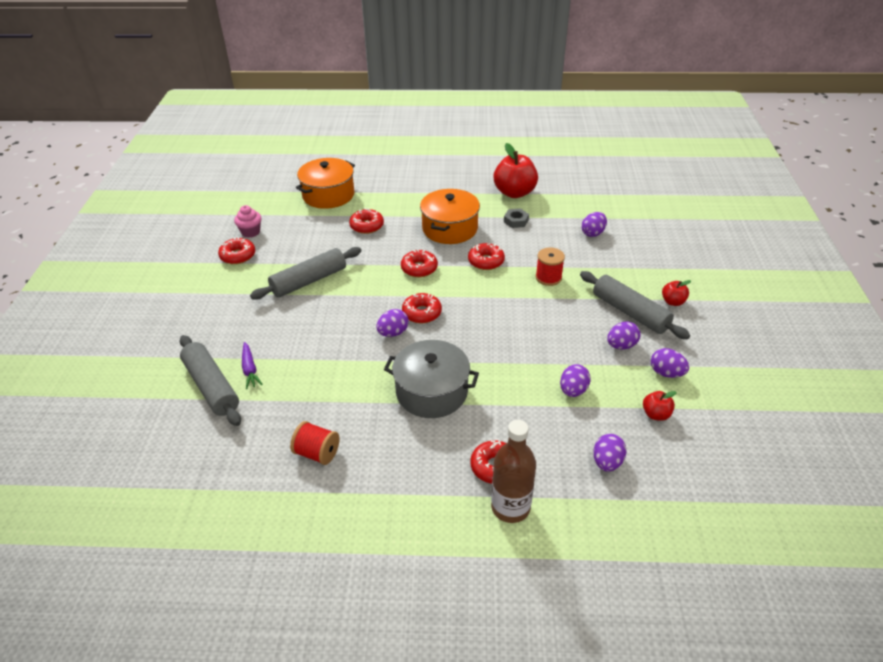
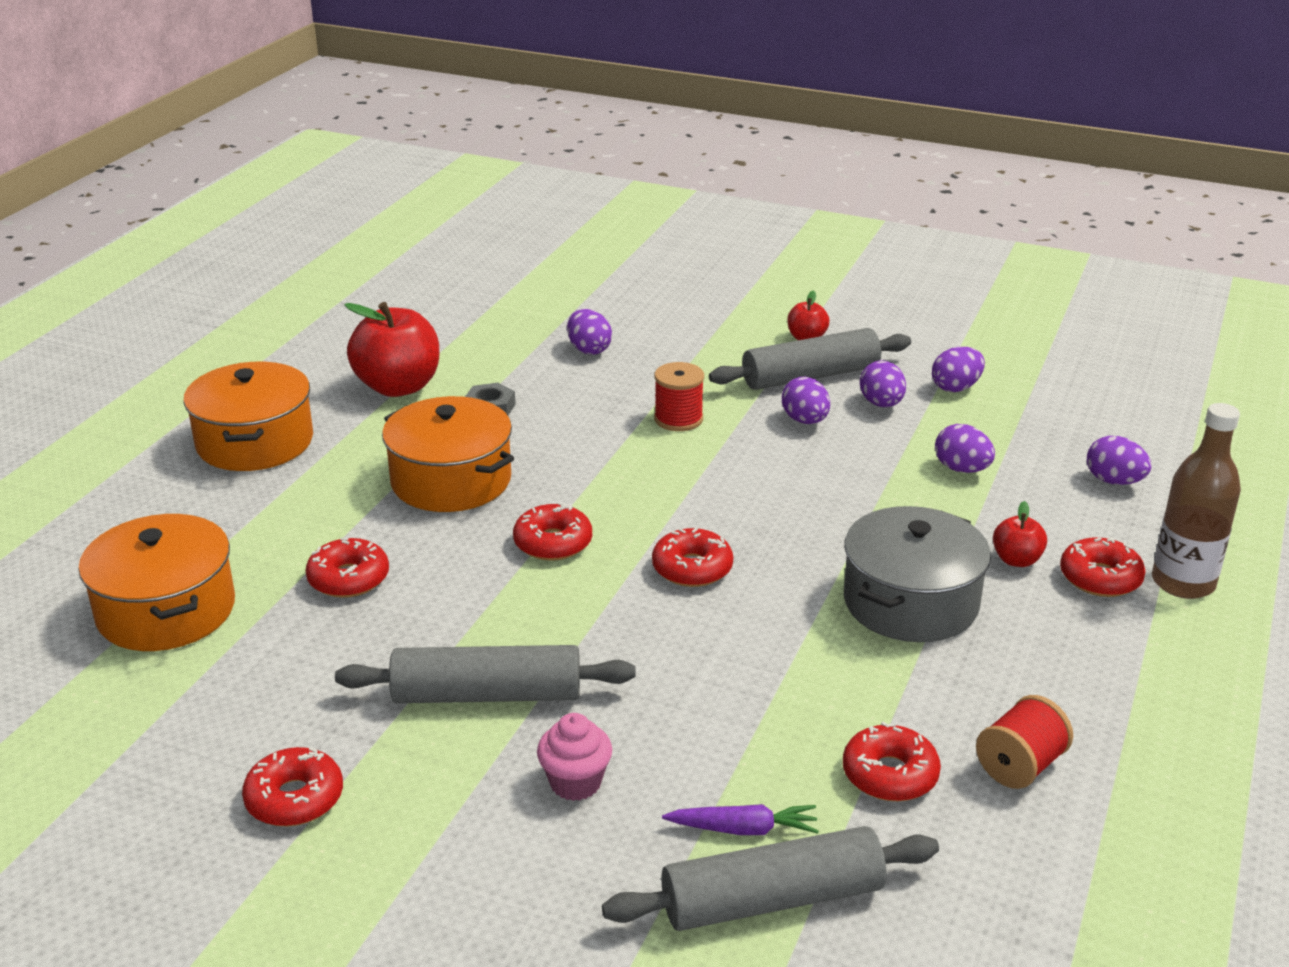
camera: 70 degrees left, 10 degrees down
(251, 232) = (208, 762): pink cupcake -> pink cupcake (575, 782)
(309, 281) = (487, 695): grey rolling pin -> grey rolling pin turned 75 degrees counterclockwise
(393, 333) = (730, 613): purple egg -> purple egg (805, 421)
(446, 175) = (255, 442): none -> orange pot
(486, 261) = (587, 466): red donut -> red donut (890, 775)
(656, 414) = (1034, 419): red apple -> red apple (1016, 560)

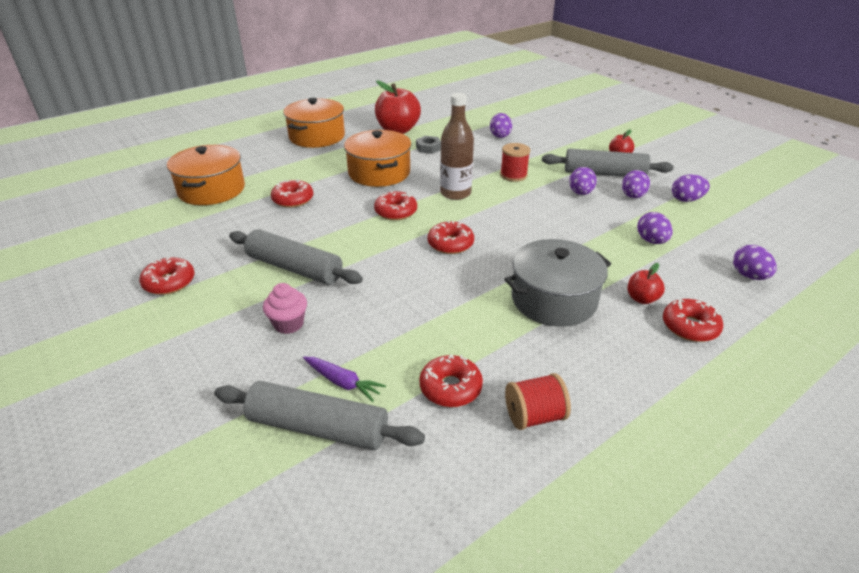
camera: 30 degrees right, 5 degrees up
(1183, 583) = (748, 349): brown bottle -> brown bottle (455, 193)

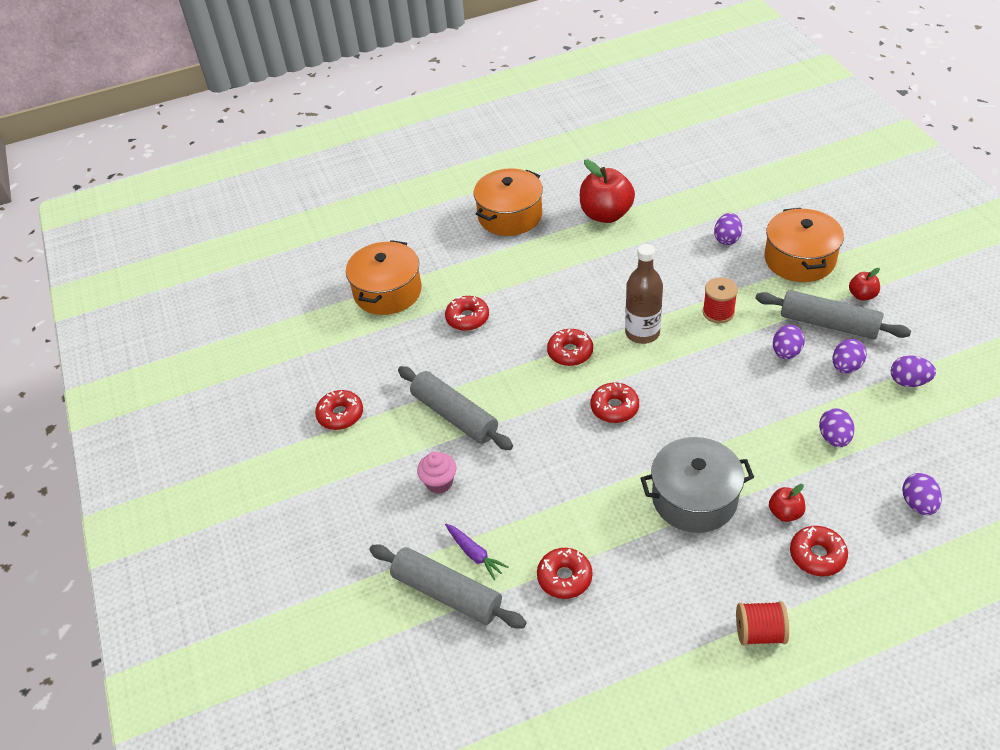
camera: 20 degrees right, 10 degrees up
(379, 173) = (567, 288): orange pot -> orange pot (799, 259)
(428, 148) = (633, 252): grey nut -> none
(534, 416) = (627, 620): red spool -> red spool (759, 633)

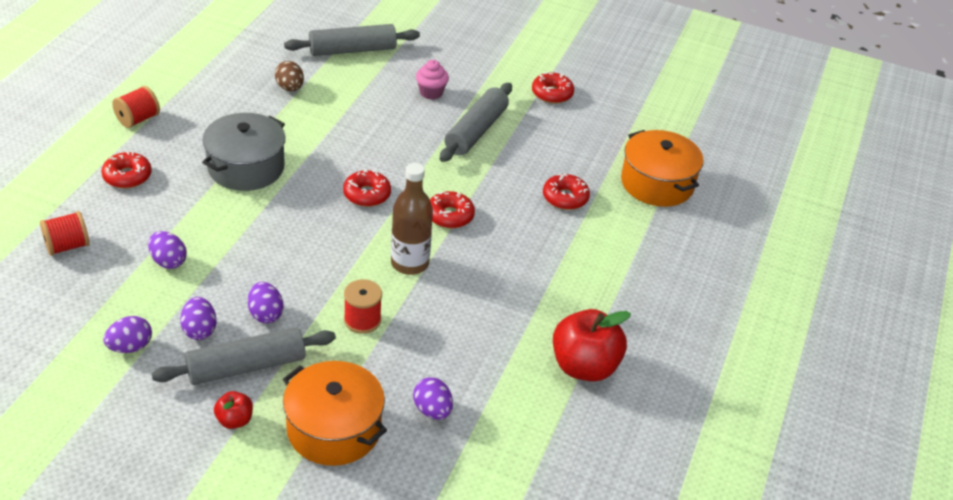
camera: 125 degrees right, 5 degrees down
(454, 416) = (476, 131): grey rolling pin -> grey rolling pin turned 60 degrees counterclockwise
(474, 554) = (360, 72): purple carrot -> none
(510, 216) = (669, 309): orange pot -> none
(564, 577) = (290, 88): red donut -> brown egg
(785, 513) = (170, 190): red apple -> none
(918, 504) = (67, 246): purple egg -> red spool

